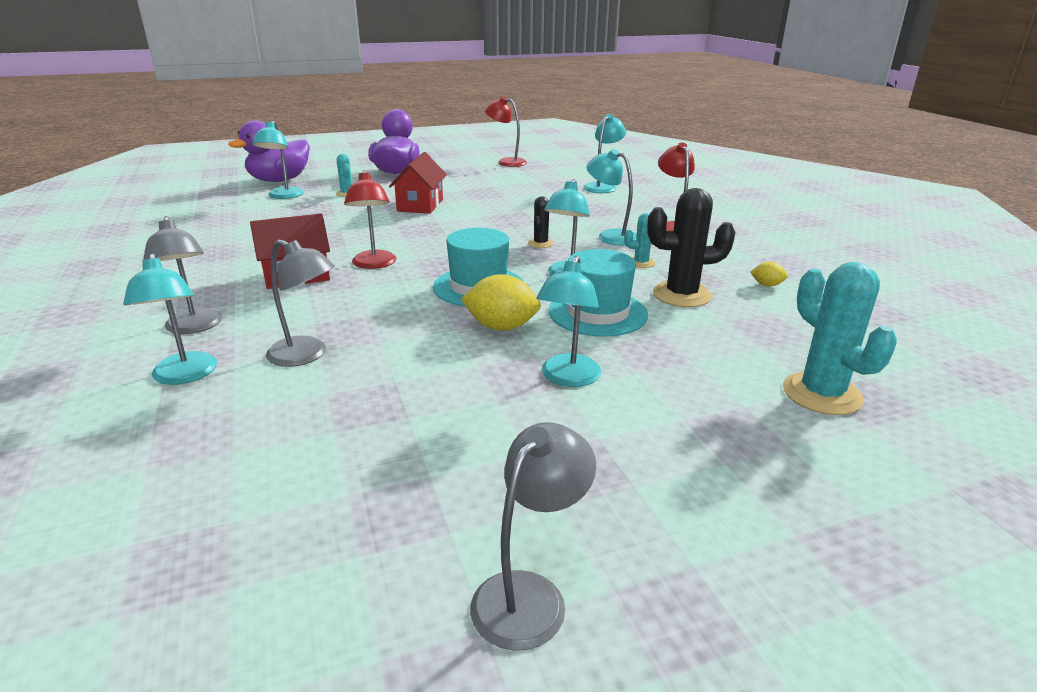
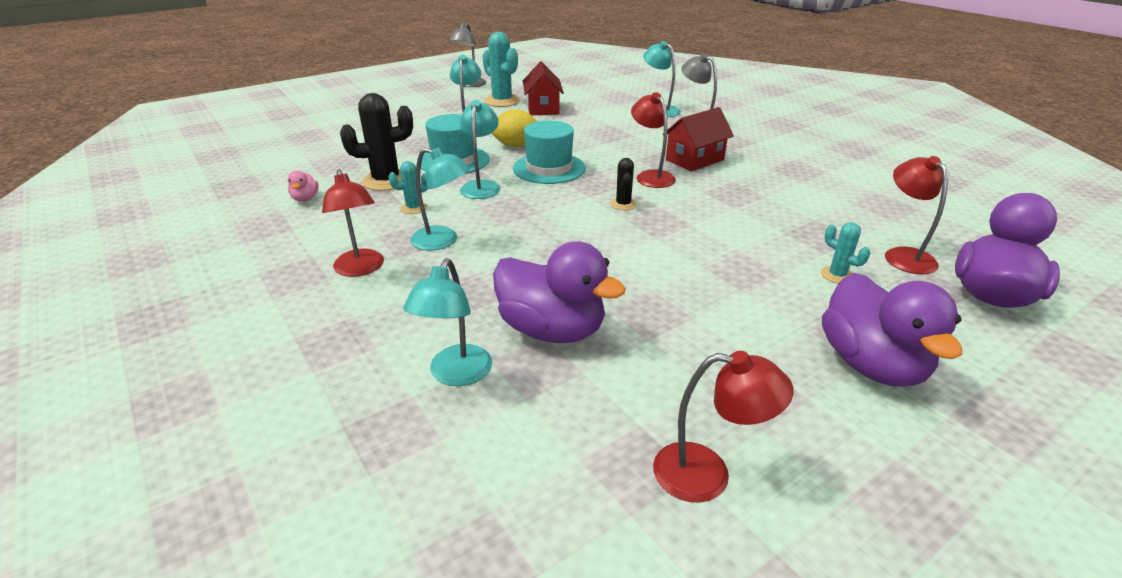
camera: 165 degrees right, 5 degrees up
(283, 196) = (903, 255): turquoise lamp -> red lamp
(306, 355) = (614, 122): grey lamp -> none
(420, 205) = (707, 264): red house -> red house (543, 108)
(540, 243) = (518, 219): black cactus -> black cactus (623, 204)
(546, 193) = (552, 330): none -> purple duck
(767, 285) = (305, 198): yellow lemon -> pink duck
(822, 394) = (331, 136): turquoise cactus -> turquoise cactus (502, 101)

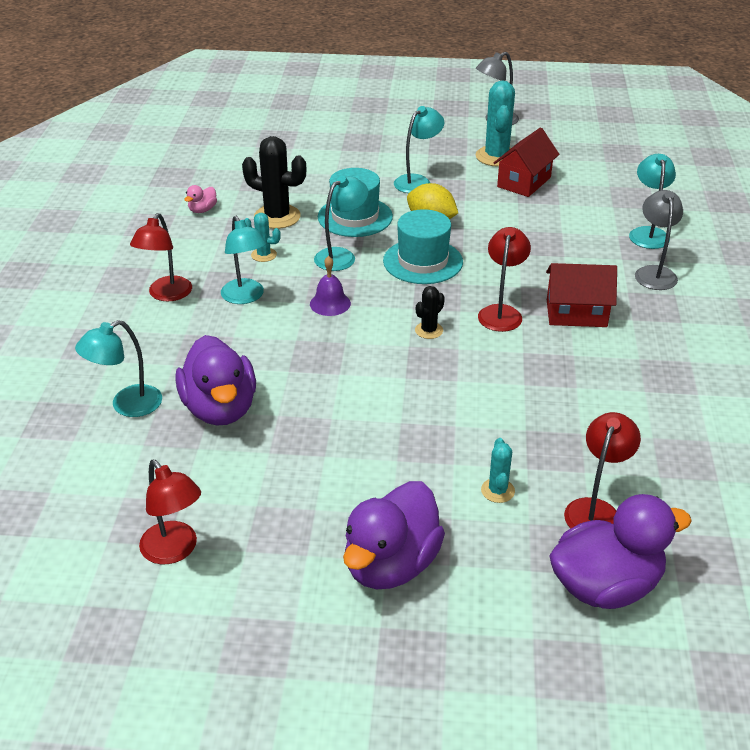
camera: 40 degrees right, 5 degrees up
(522, 217) = (330, 303): none -> purple bell

